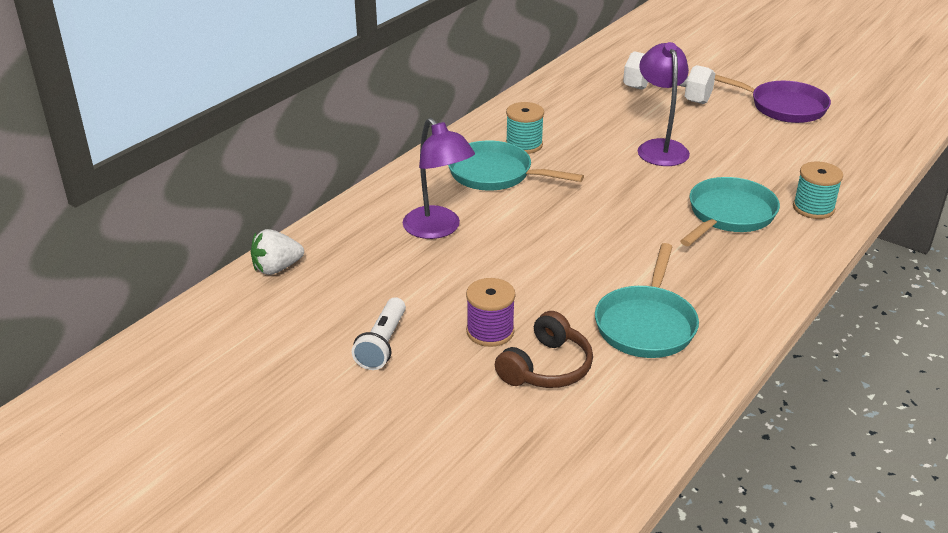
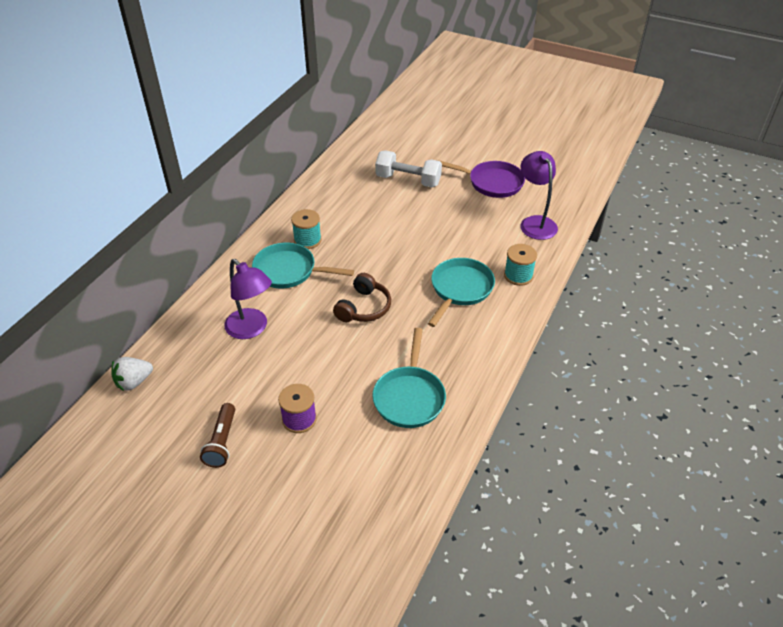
camera: 10 degrees left, 10 degrees up
(382, 344) = (222, 442): white flashlight -> brown flashlight
(546, 367) = (342, 446): brown headphones -> brown headphones (364, 308)
(660, 147) = (407, 231): purple lamp -> purple lamp (535, 222)

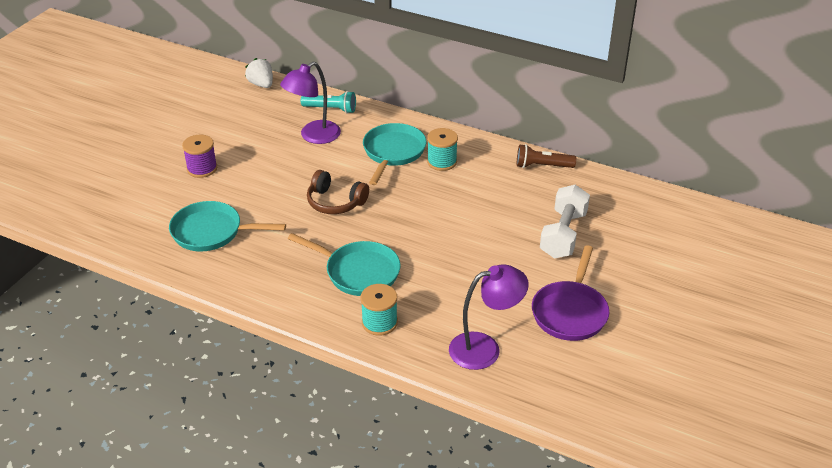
camera: 90 degrees right, 5 degrees down
(202, 318) = (331, 109): none -> turquoise flashlight
(222, 442) = (189, 131): brown flashlight -> brown flashlight (542, 166)

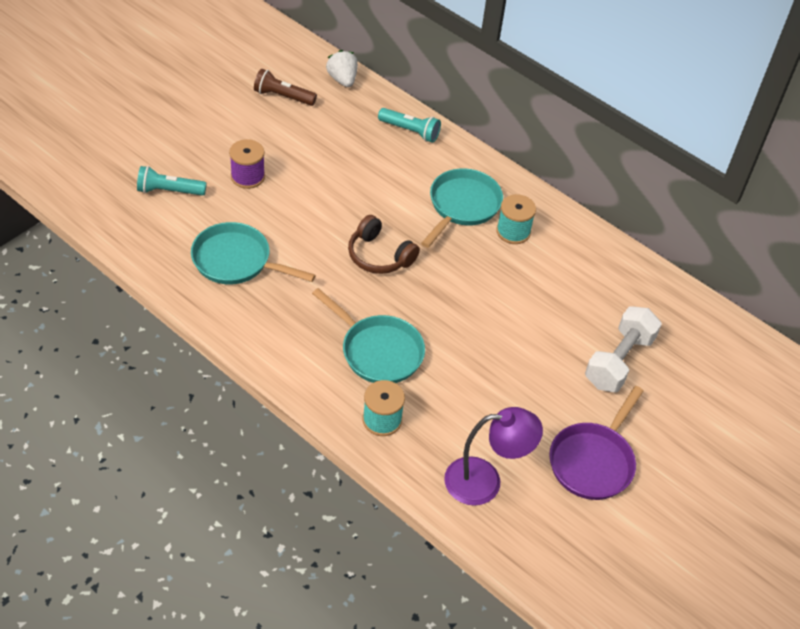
camera: 10 degrees right, 10 degrees up
(135, 193) = (169, 191): none -> turquoise flashlight
(313, 136) = (380, 163): purple lamp -> none
(542, 166) = (626, 265): brown flashlight -> brown flashlight (283, 96)

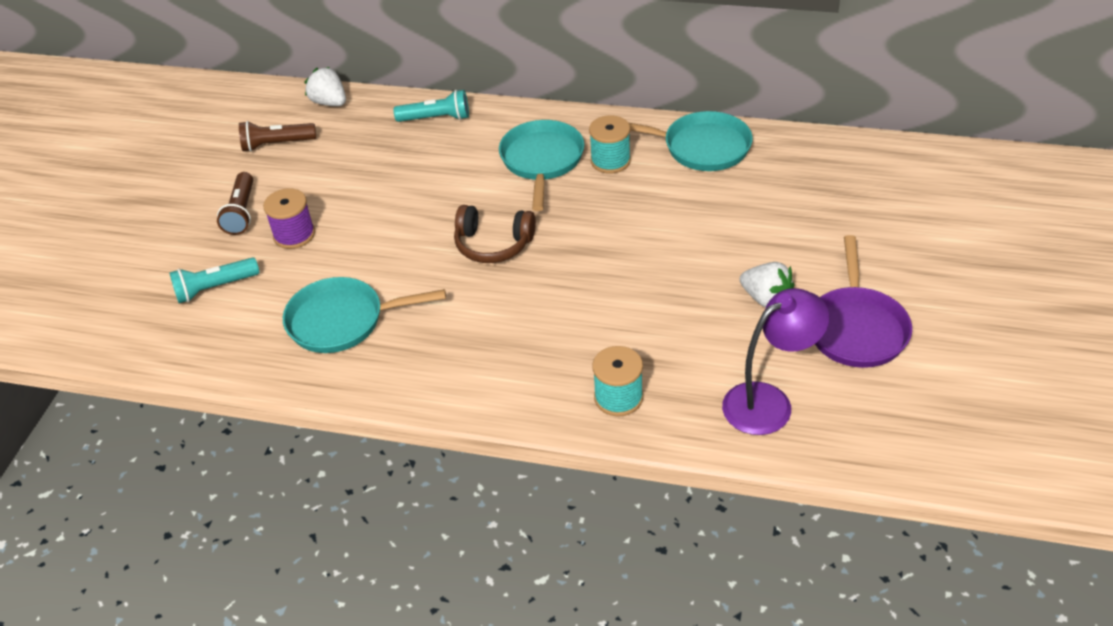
camera: 20 degrees left, 5 degrees down
(224, 140) = (241, 212): none -> brown flashlight
(378, 351) = (562, 334): turquoise pan -> turquoise pan (701, 147)
(544, 402) = (766, 299): none -> white strawberry
(619, 361) = (804, 227): white dumbbell -> none

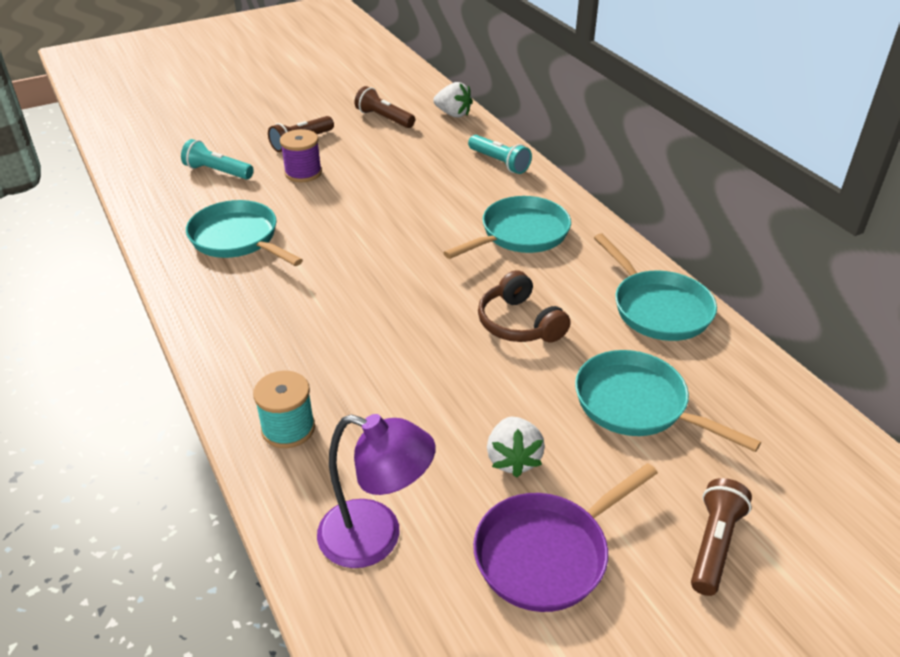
camera: 45 degrees right, 5 degrees down
(329, 102) = (453, 114): white strawberry -> white strawberry turned 120 degrees clockwise
(493, 244) = (396, 262): brown headphones -> brown headphones (519, 323)
(610, 161) = (569, 268): turquoise spool -> none
(777, 214) = (637, 404): none -> turquoise pan
(915, 254) = (714, 545): none -> brown flashlight

